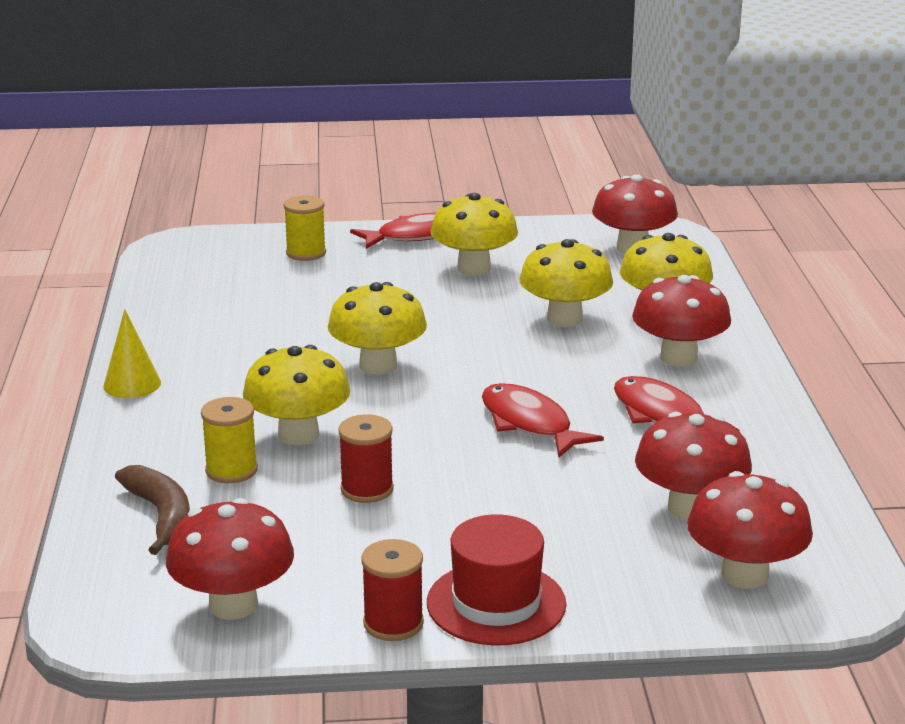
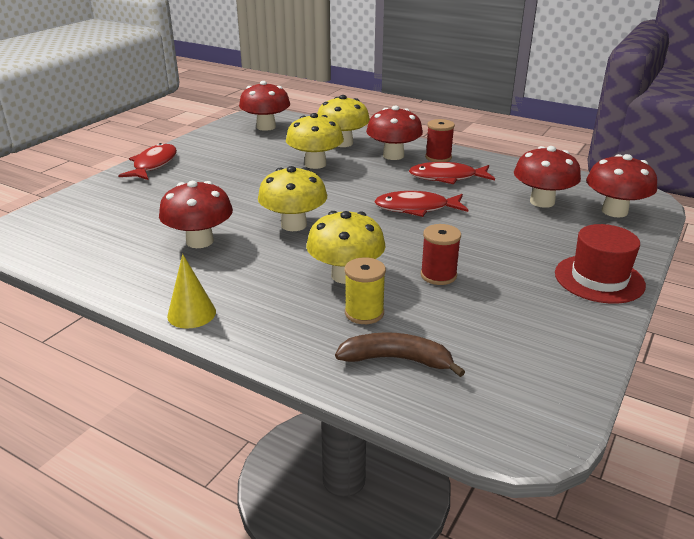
camera: 55 degrees left, 5 degrees up
(233, 605) = (540, 366): red mushroom -> red mushroom (200, 241)
(306, 253) = (112, 198): yellow spool -> none
(393, 623) = (600, 316): red spool -> red spool (438, 157)
(474, 268) = (220, 164): yellow mushroom -> none

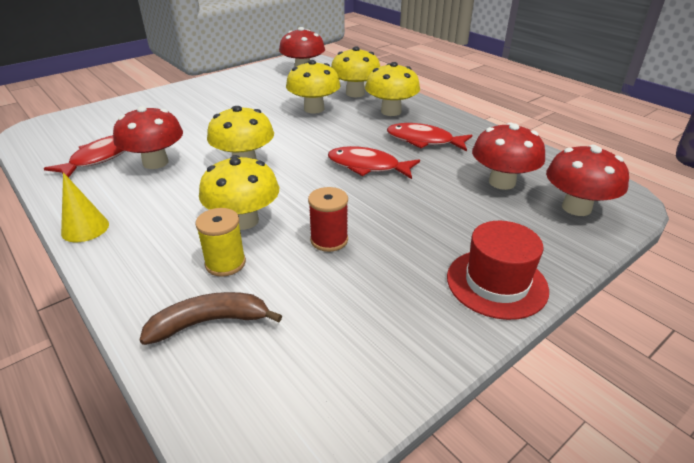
camera: 20 degrees right, 5 degrees up
(153, 165) = (185, 90): red fish -> red fish (100, 158)
(393, 155) = (391, 111): red mushroom -> yellow mushroom
(397, 360) = (210, 322): brown banana -> brown banana turned 45 degrees counterclockwise
(438, 157) = (432, 119): red spool -> none

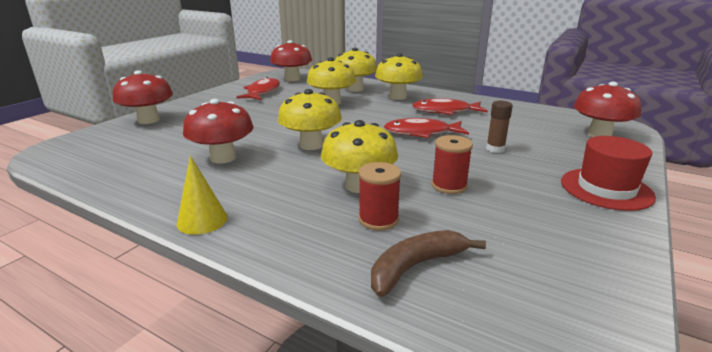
camera: 20 degrees left, 10 degrees down
(100, 158) = (157, 163): red fish -> red fish (262, 92)
(225, 263) = (378, 219): yellow spool -> red spool
(426, 203) = (495, 149): none -> brown glue stick
(502, 182) = (532, 128): red mushroom -> red mushroom (148, 120)

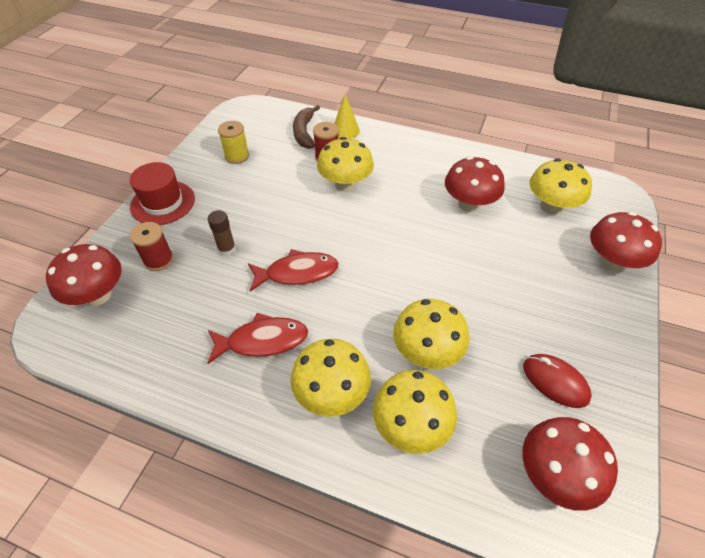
camera: 170 degrees right, 25 degrees up
(202, 220) = (430, 145): yellow cone -> yellow cone (345, 130)
(262, 92) = (555, 382): red fish -> red mouse
(311, 145) = (404, 233): yellow mushroom -> yellow mushroom (551, 207)
(416, 267) = (304, 132): brown banana -> brown banana turned 135 degrees clockwise
(449, 186) = (279, 192): red spool -> red spool (158, 260)
(535, 236) = (237, 156): none -> yellow spool

